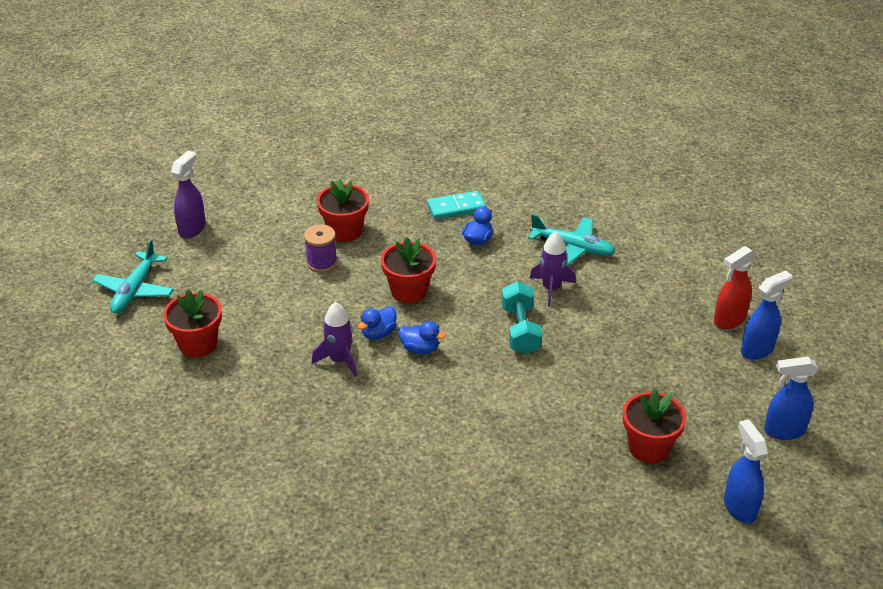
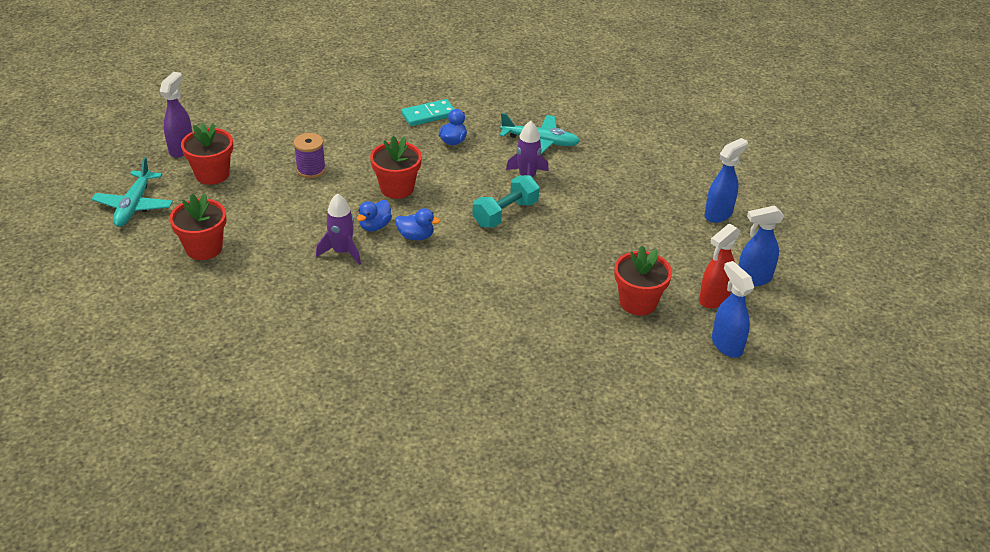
camera: 10 degrees left, 0 degrees up
(344, 231) = (328, 141): red flower pot -> red flower pot (212, 174)
(520, 330) = (505, 214): turquoise dumbbell -> turquoise dumbbell turned 60 degrees clockwise
(729, 320) = (689, 192): red spray bottle -> red spray bottle (713, 299)

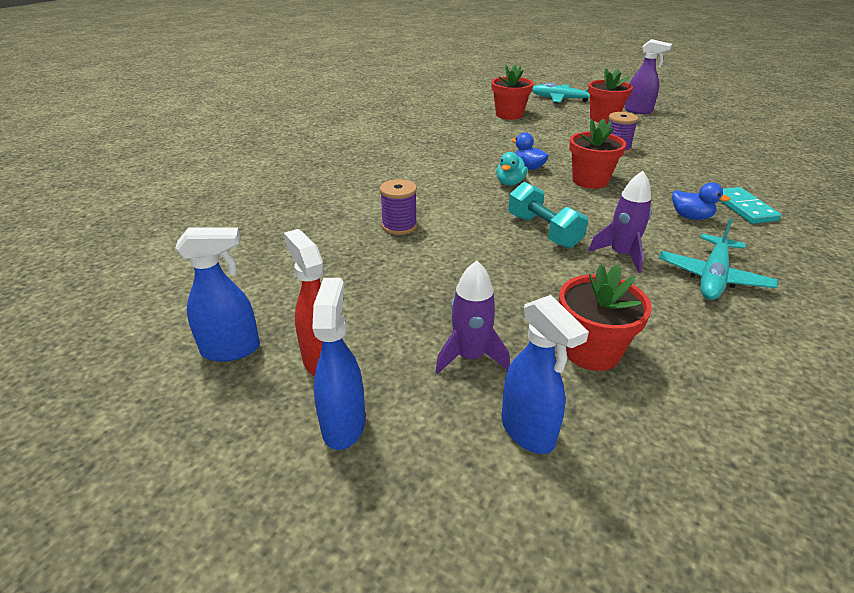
camera: 105 degrees right, 5 degrees down
(342, 252) = (494, 154): purple rocket -> purple rocket (470, 357)
(416, 236) = (510, 183): blue duck -> turquoise duck
(528, 296) = (399, 226): none -> purple spool
(638, 302) = (352, 293): red flower pot -> red flower pot (591, 351)

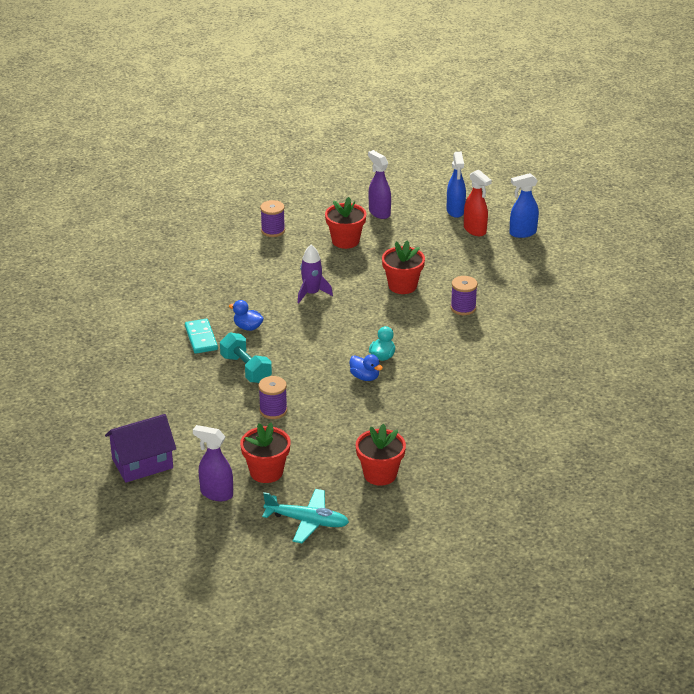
camera: 175 degrees right, 0 degrees up
(470, 357) = (405, 236): purple rocket -> none
(528, 431) = (379, 213): blue spray bottle -> purple spray bottle
(543, 231) = (360, 309): turquoise dumbbell -> turquoise dumbbell (246, 369)
(590, 181) = (313, 362): red flower pot -> red flower pot (402, 286)
(712, 277) = (261, 282): turquoise plane -> none
(714, 125) = (142, 463): none -> purple house
(760, 388) = (273, 231): none -> purple spool

